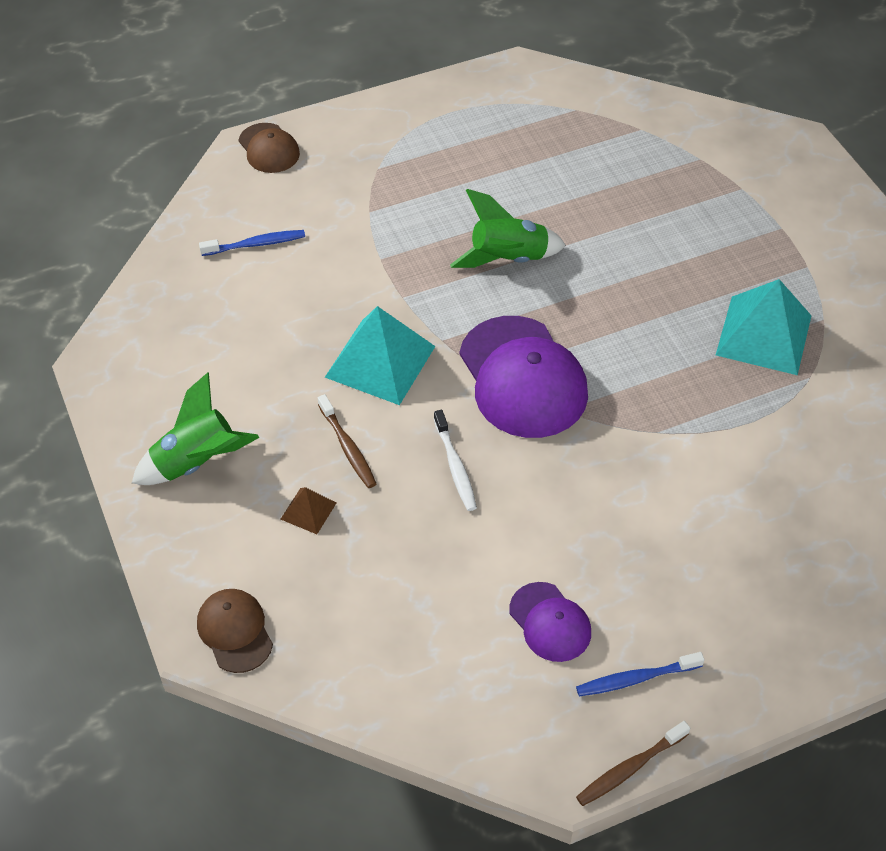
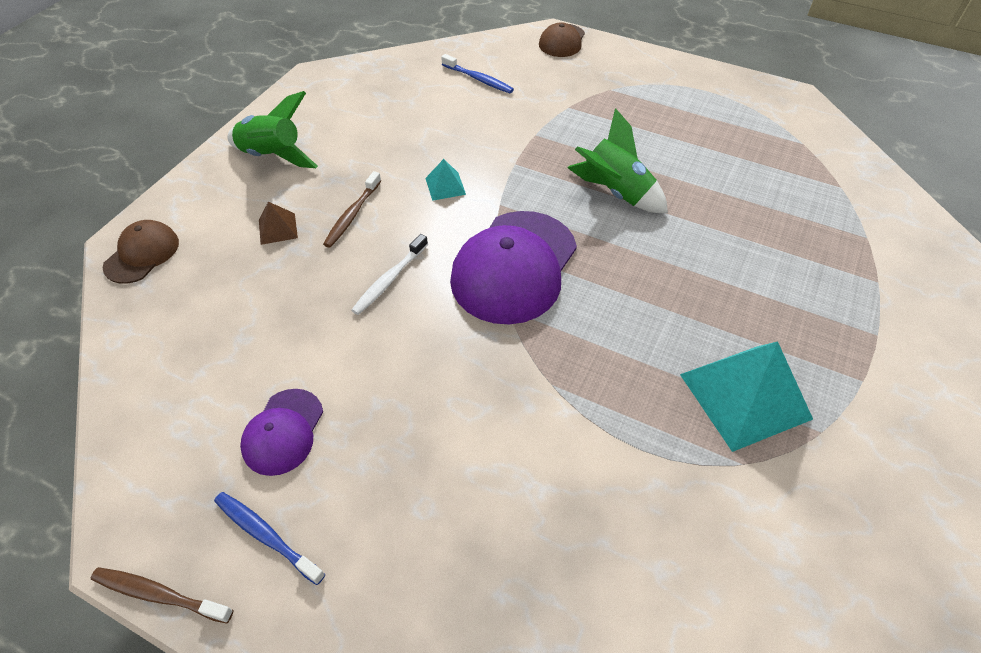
camera: 50 degrees right, 0 degrees up
(380, 361) = (445, 186): turquoise pyramid -> turquoise pyramid, size x0.47

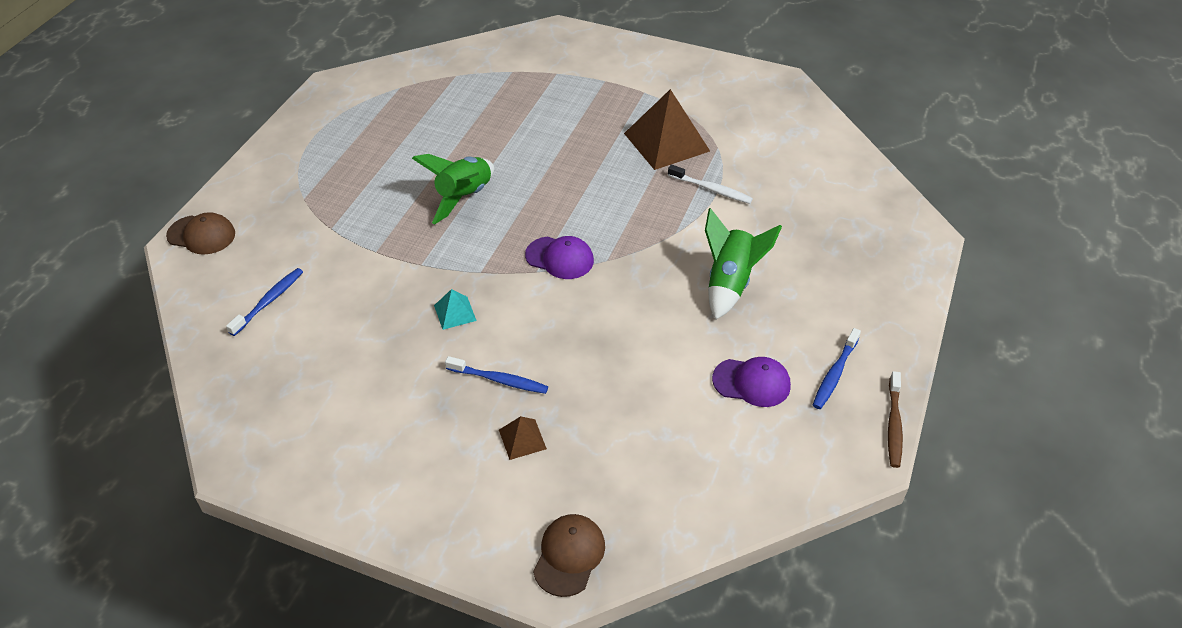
camera: 95 degrees left, 5 degrees down
(142, 254) = (569, 556): brown cap -> brown cap turned 90 degrees clockwise
(273, 156) = (402, 471): green rocket -> green rocket (730, 283)
(352, 215) = (499, 380): brown toothbrush -> blue toothbrush
(389, 280) = (584, 339): white toothbrush -> white toothbrush (711, 189)
(514, 267) = (560, 258): purple cap -> purple cap, size x0.53
(745, 396) = (666, 142): turquoise pyramid -> brown pyramid

